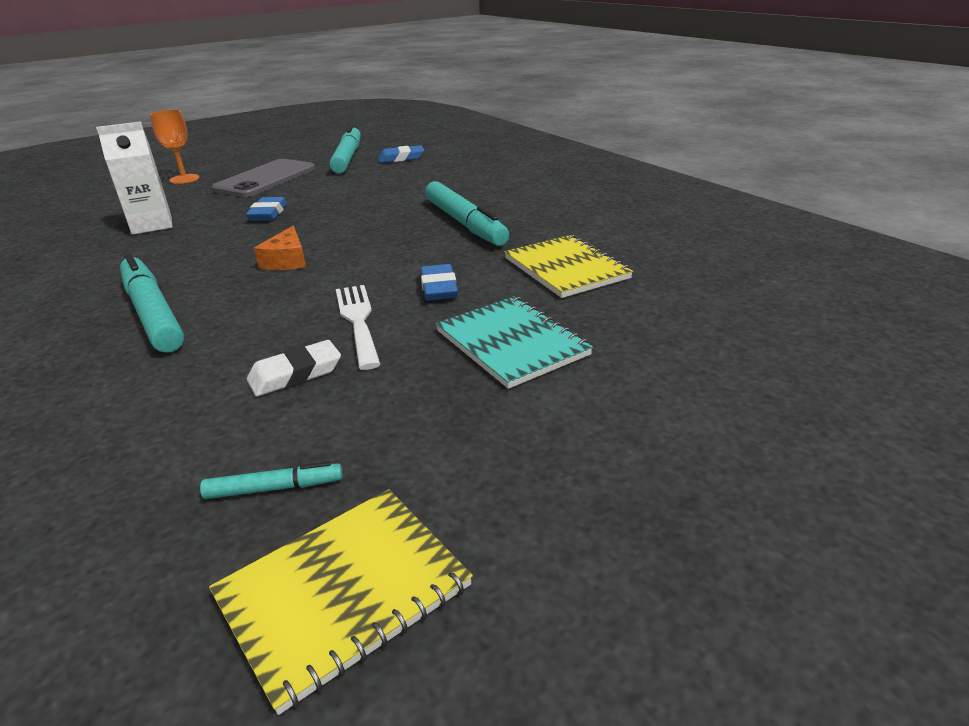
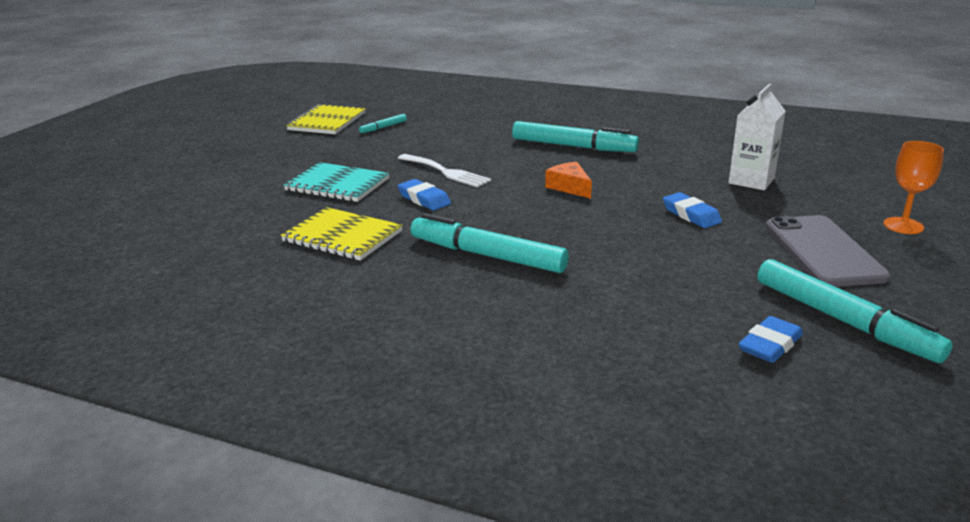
camera: 145 degrees right, 5 degrees down
(295, 374) = (436, 148): white eraser -> none

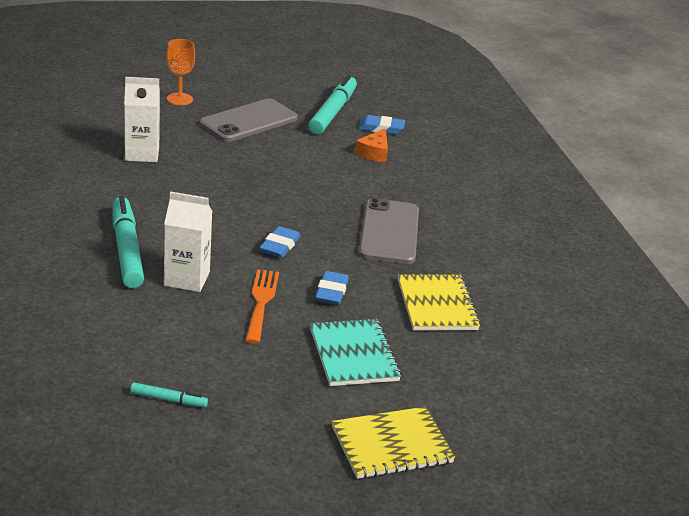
camera: 130 degrees left, 5 degrees up
(327, 121) = (184, 461): yellow notebook -> yellow notebook (391, 445)
(446, 172) = (261, 302): white fork -> orange fork
(487, 255) = (389, 232): turquoise marker -> grey phone
(509, 156) = (187, 279): none -> white carton
(569, 187) = (233, 228): orange cheese -> orange cheese (374, 153)
(691, 215) = (236, 169): blue eraser -> blue eraser (279, 246)

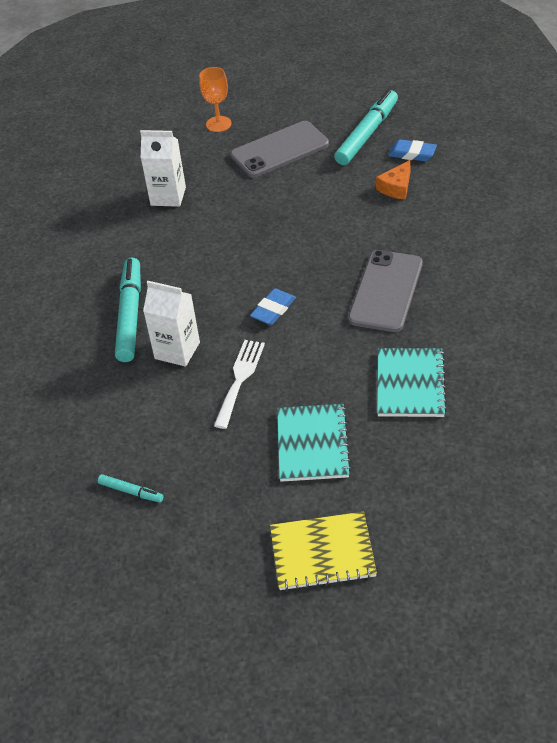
camera: 20 degrees right, 15 degrees up
(261, 302) = (240, 379): orange fork -> white fork
(331, 292) = (310, 367): blue eraser -> none
(437, 305) = (410, 384): yellow notebook -> turquoise notebook

